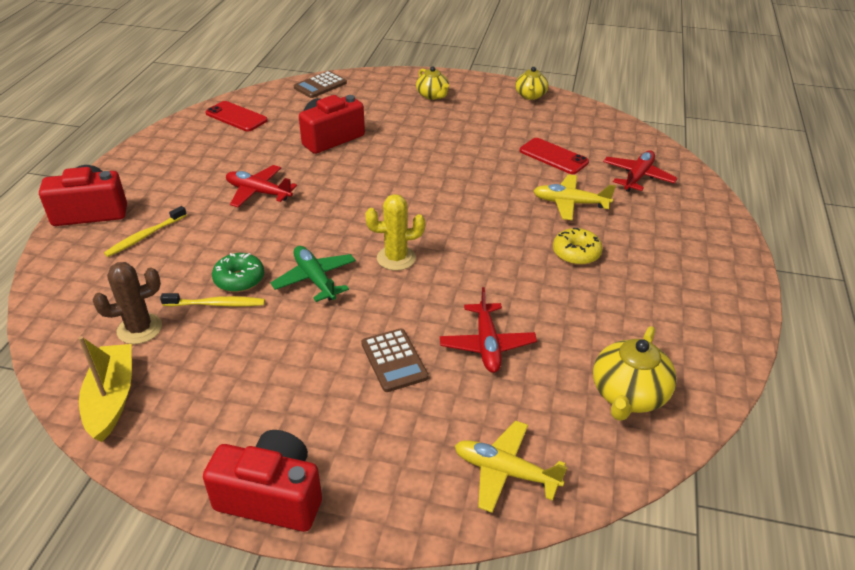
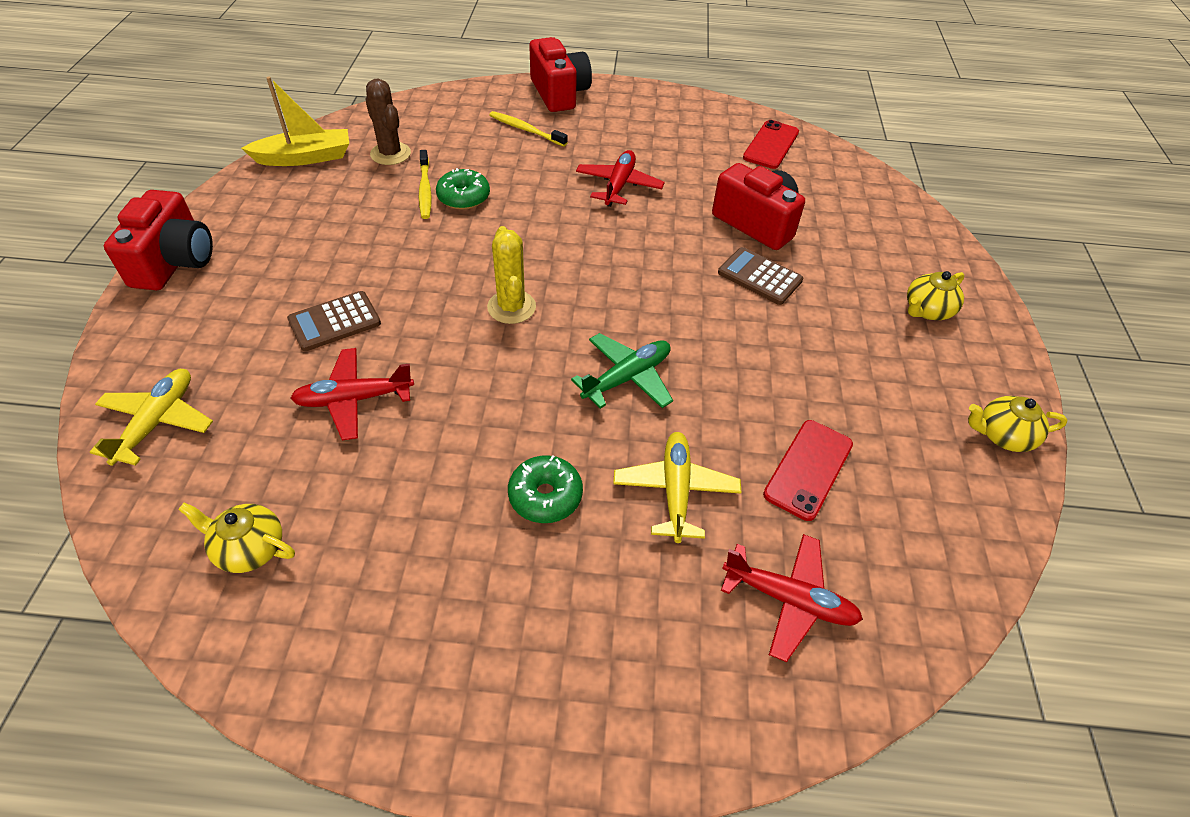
camera: 80 degrees right, 10 degrees up
(315, 279) = (467, 248): green plane -> green plane (627, 378)
(320, 85) = (887, 198): brown calculator -> brown calculator (759, 277)
(576, 253) = (545, 496): yellow donut -> green donut
(628, 395) = (249, 548): yellow teapot -> yellow teapot, size x0.66

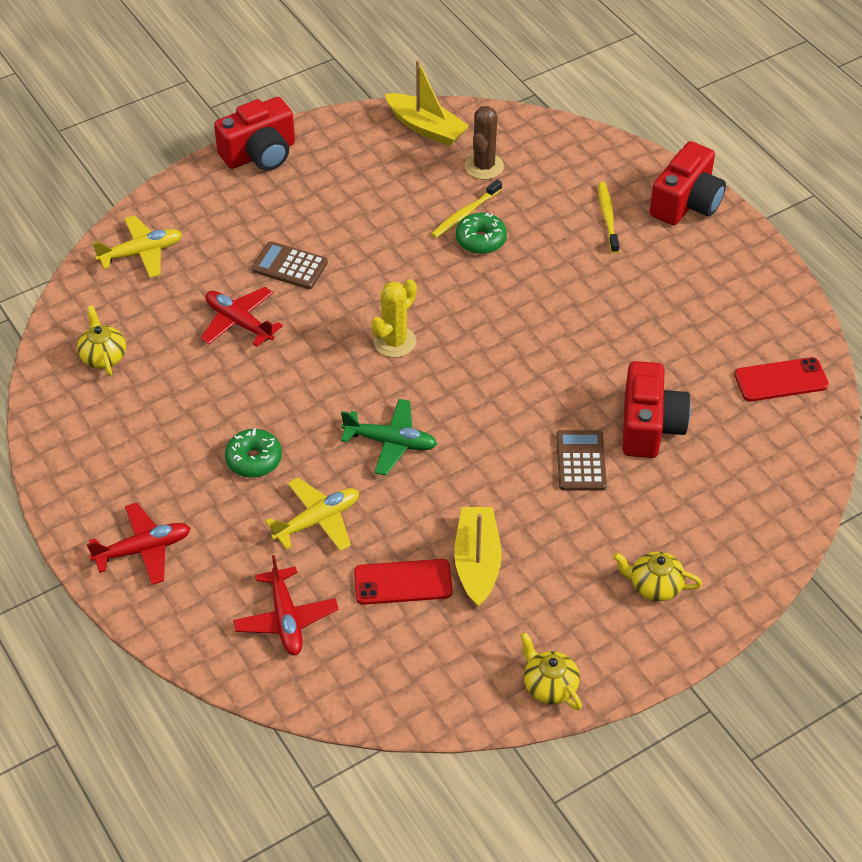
camera: 55 degrees right, 0 degrees up
(618, 186) = (600, 316): red plane -> red plane (143, 549)
(823, 402) = (477, 562): none -> yellow boat

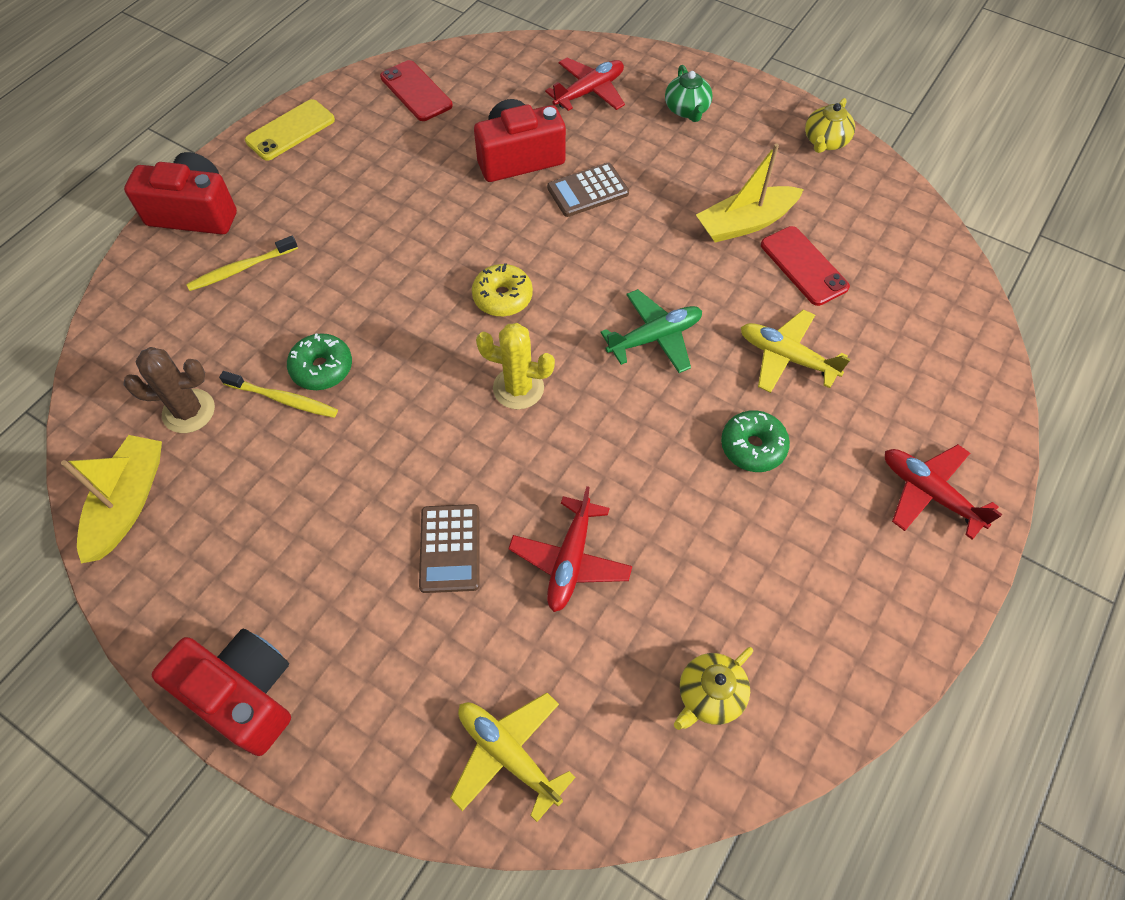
camera: 115 degrees left, 10 degrees up
(286, 619) = (906, 334): red plane -> red plane (589, 92)
(390, 442) = (654, 337): green plane -> green plane turned 75 degrees clockwise
(489, 361) = (502, 297): none -> yellow donut
(654, 585) = (686, 110): yellow teapot -> green teapot
(763, 280) = (290, 130): none -> yellow phone

